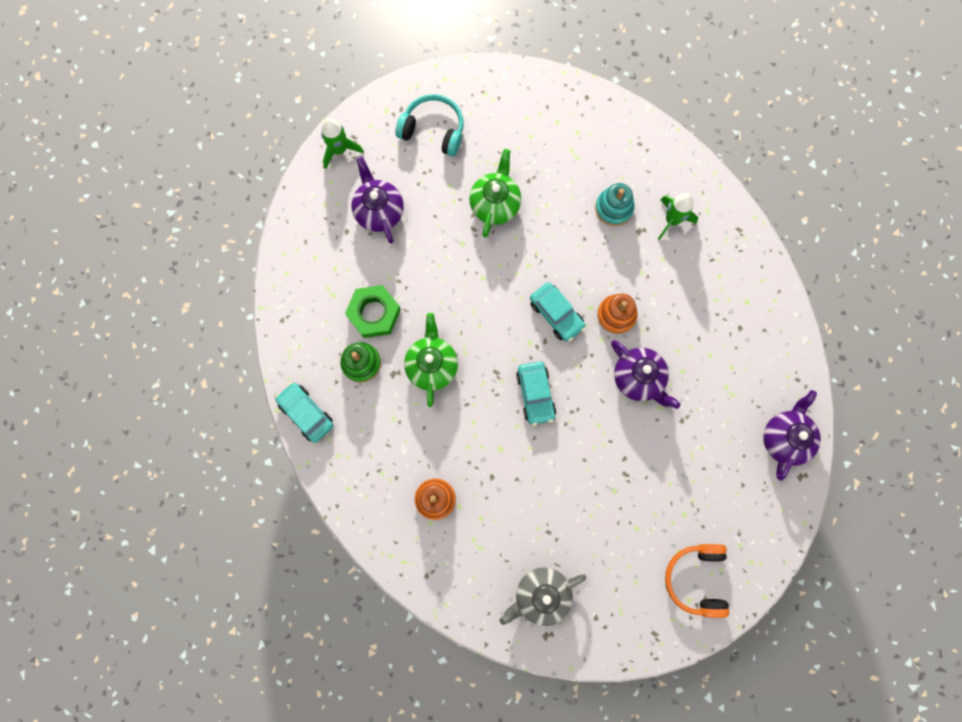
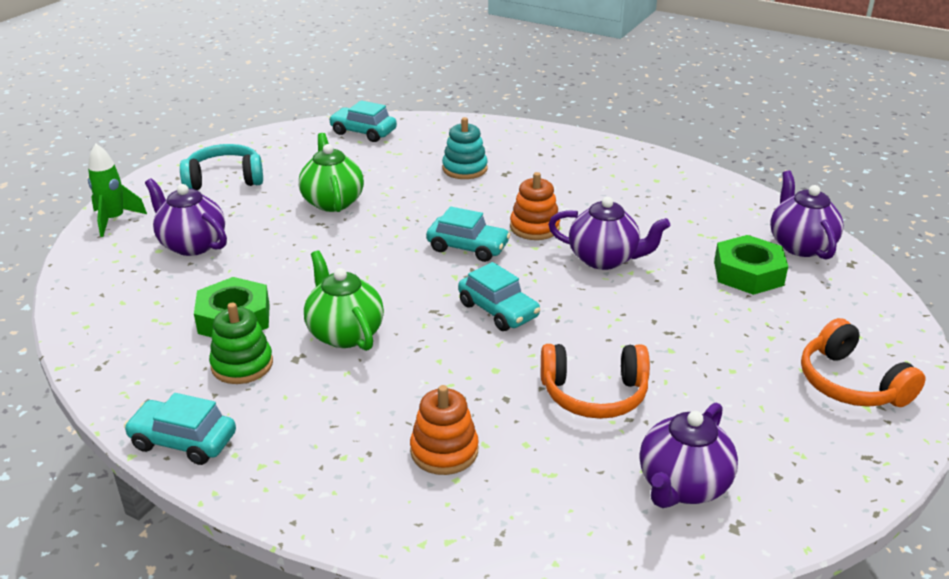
camera: 30 degrees left, 45 degrees down
(541, 595) = (682, 485): grey teapot -> purple teapot
(543, 501) = (594, 394): none -> orange headphones
(567, 108) = (363, 132): none -> turquoise car
(672, 220) = (530, 159): green rocket -> none
(722, 447) = (748, 273): none -> green nut

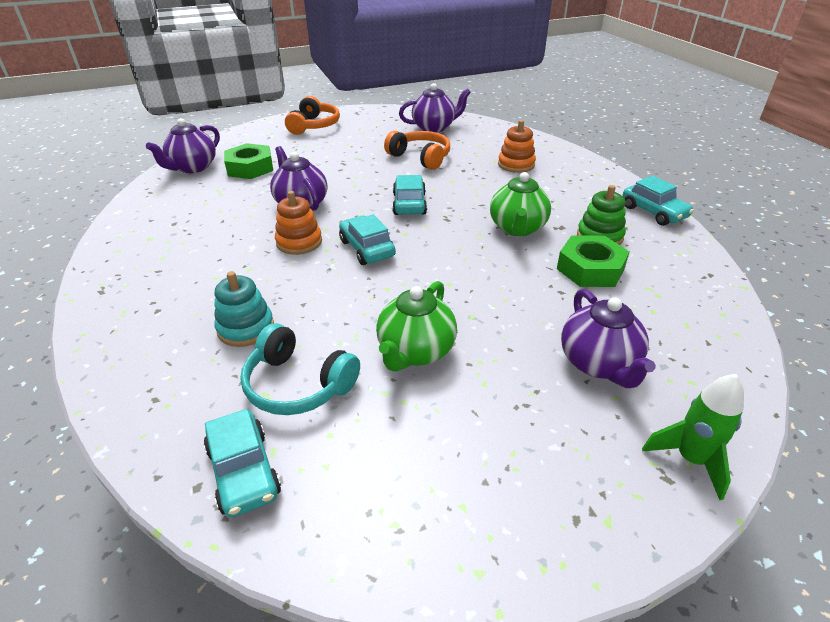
camera: 140 degrees left, 5 degrees up
(224, 179) = (509, 469): turquoise headphones -> turquoise headphones (298, 384)

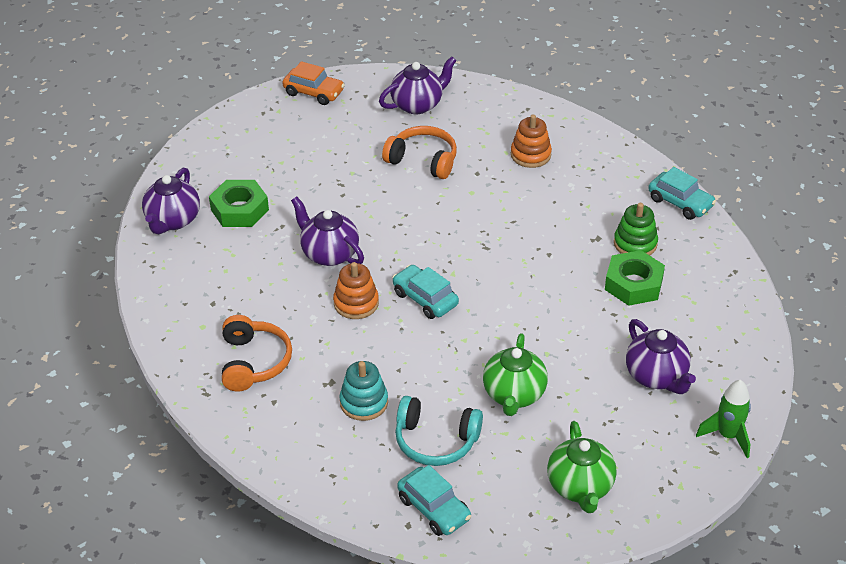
camera: 15 degrees left, 5 degrees up
(314, 126) = (270, 123): orange headphones -> orange headphones (253, 362)
(358, 114) = (314, 92): none -> orange car
(409, 204) = (440, 233): turquoise car -> none
(517, 228) = (557, 247): green teapot -> green teapot (580, 487)

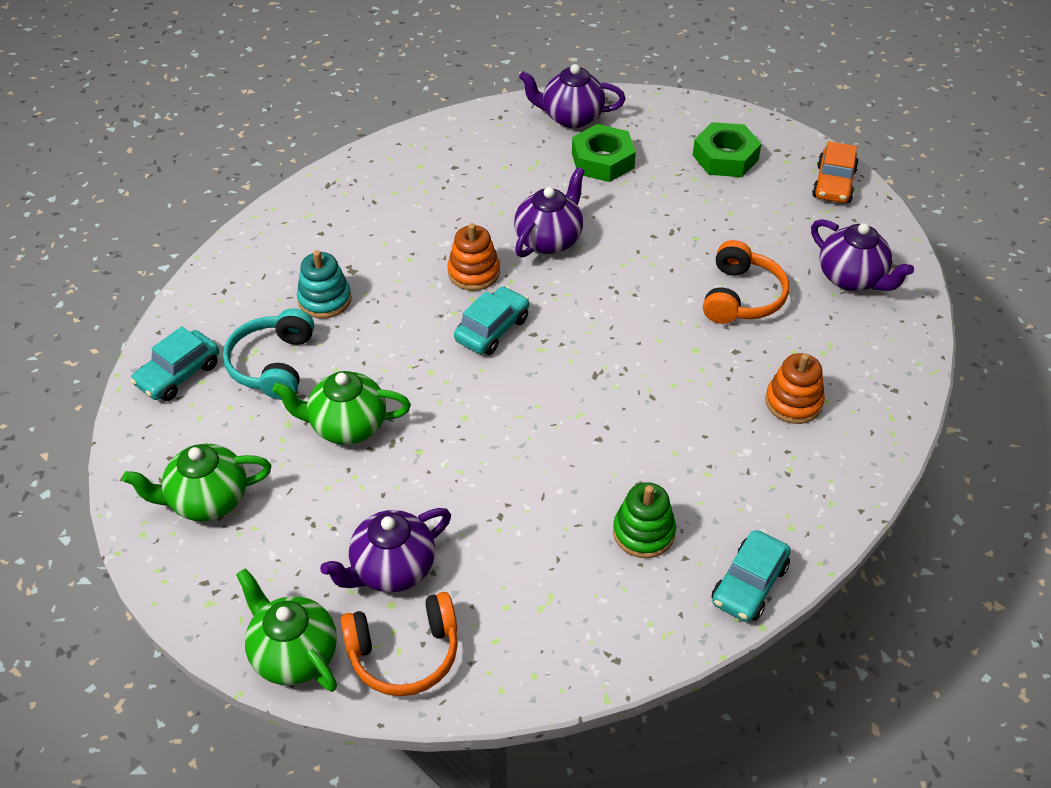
camera: 80 degrees right, 5 degrees up
(253, 362) = (374, 209): orange headphones -> orange headphones (404, 653)
(633, 284) = (561, 535): green nut -> green nut (725, 157)
(727, 436) = (294, 654): green rocket -> green teapot

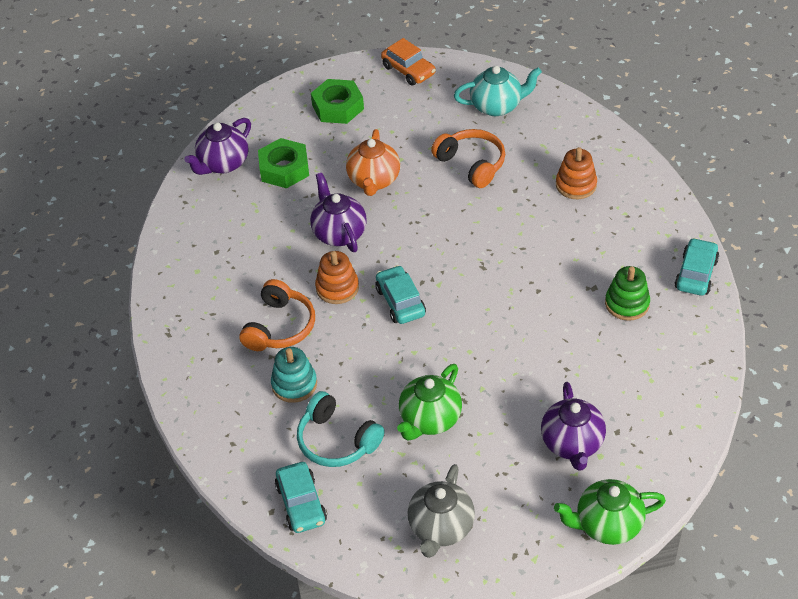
camera: 55 degrees left, 0 degrees up
(207, 500) = (441, 528): green teapot -> grey teapot
(404, 653) = (642, 464): orange headphones -> orange headphones (279, 327)
(645, 231) = (374, 181): none -> orange teapot
(749, 584) = (696, 274): turquoise car -> turquoise car turned 135 degrees counterclockwise
(852, 278) = (497, 106): purple teapot -> turquoise teapot

